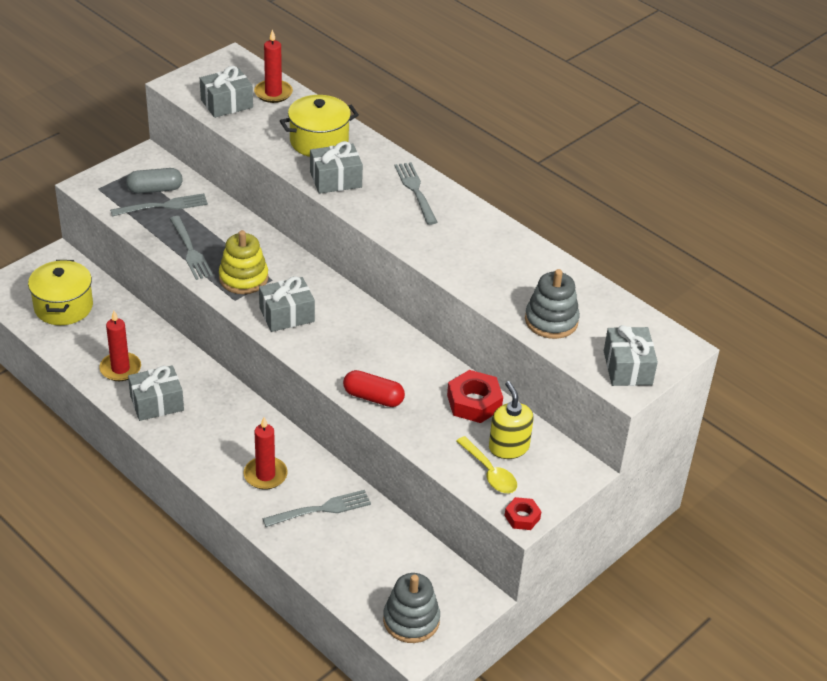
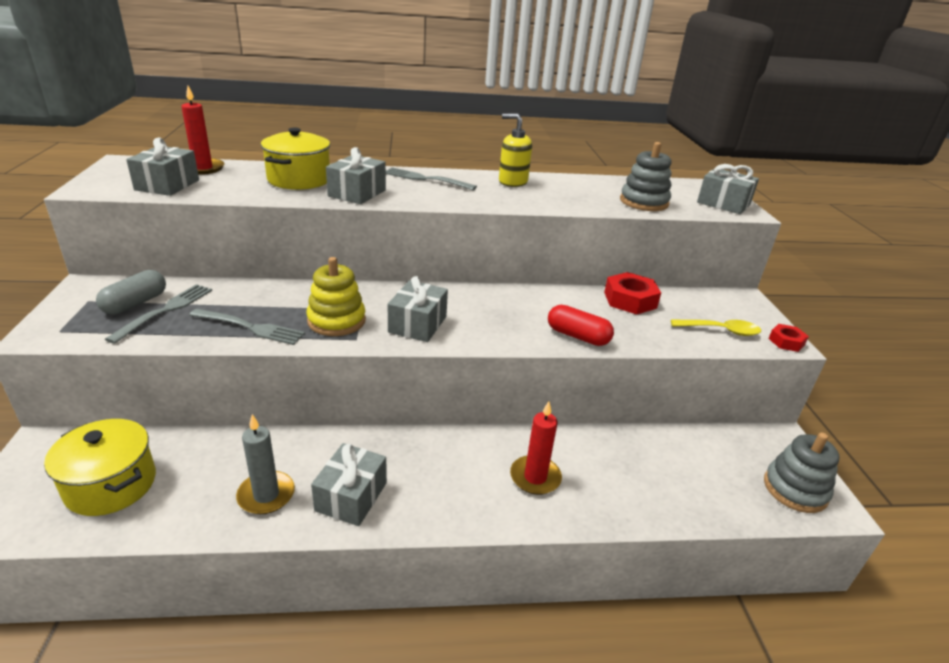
camera: 50 degrees left, 10 degrees down
(120, 369) = (266, 495): red candle -> grey candle
(321, 509) = (612, 466): grey fork -> none
(373, 397) = (577, 336): red capsule -> red capsule turned 60 degrees clockwise
(508, 447) = (696, 310): yellow soap dispenser -> yellow soap dispenser (512, 182)

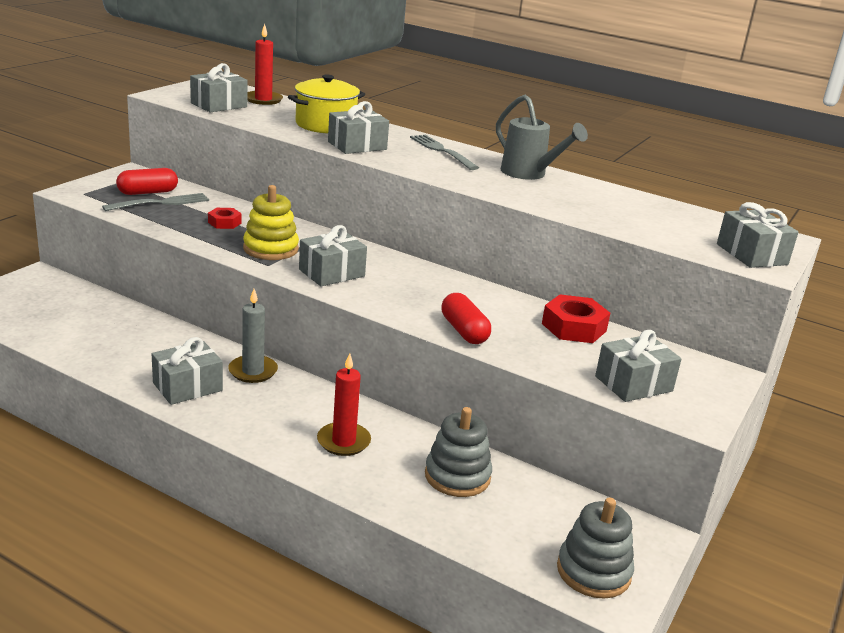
camera: 35 degrees right, 5 degrees down
(111, 485) = (52, 313): yellow pot -> none
(135, 303) = (148, 192): grey capsule -> red capsule
(251, 327) = (203, 232): grey fork -> none
(266, 495) = (134, 360): grey candle -> grey candle (253, 371)
(512, 182) = (529, 174): yellow soap dispenser -> grey watering can
(644, 202) = (645, 226): grey stacking toy -> grey stacking toy (457, 476)
(721, 331) = (633, 384): yellow spoon -> grey gift
(786, 342) = (699, 420): red nut -> red nut (224, 223)

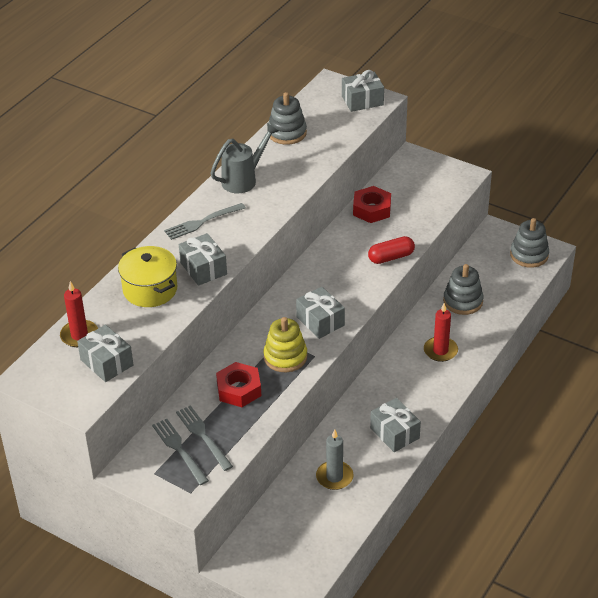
camera: 85 degrees left, 15 degrees up
(148, 192) = (179, 449): red capsule -> grey fork
(224, 223) = (239, 389): red nut -> red nut, size x1.71
(253, 371) = (366, 402): grey candle -> grey candle (334, 477)
(633, 384) = (435, 193): grey gift -> none
(640, 203) = (287, 133): none -> grey stacking toy

